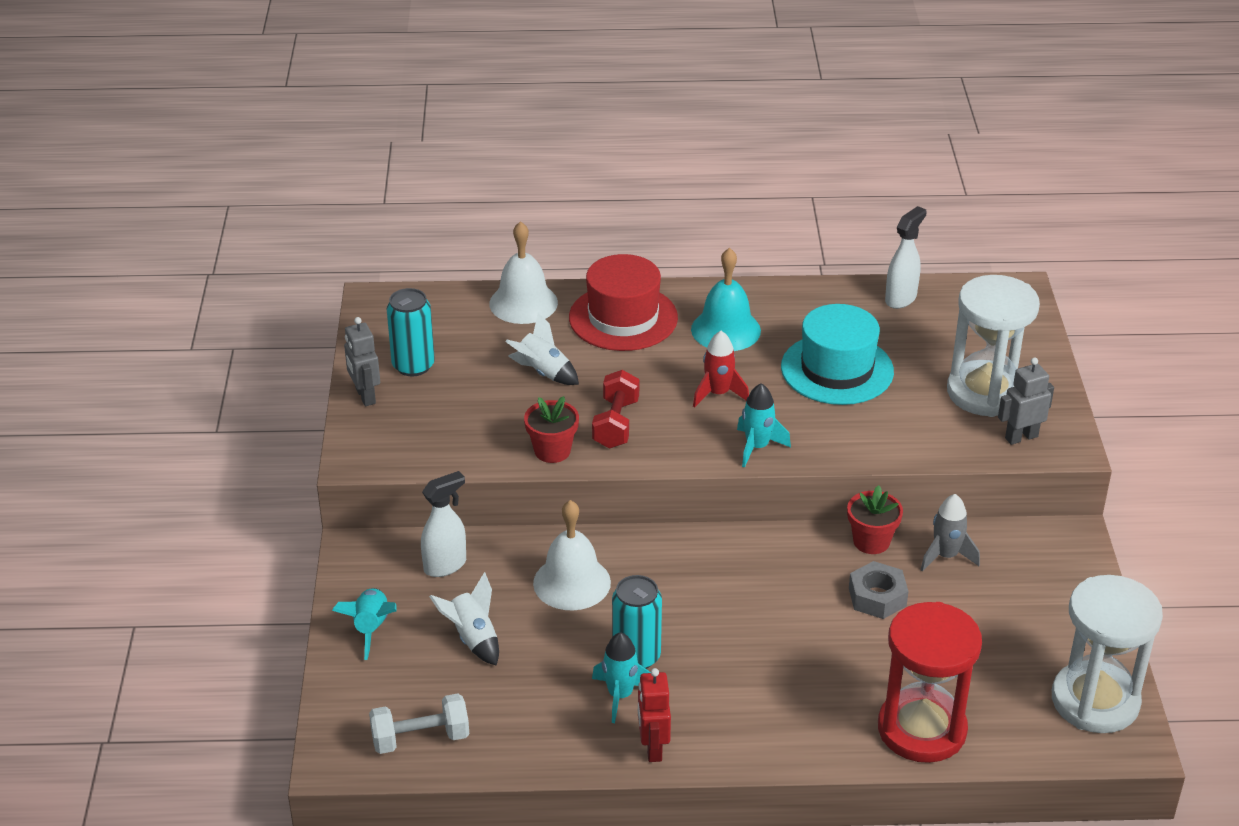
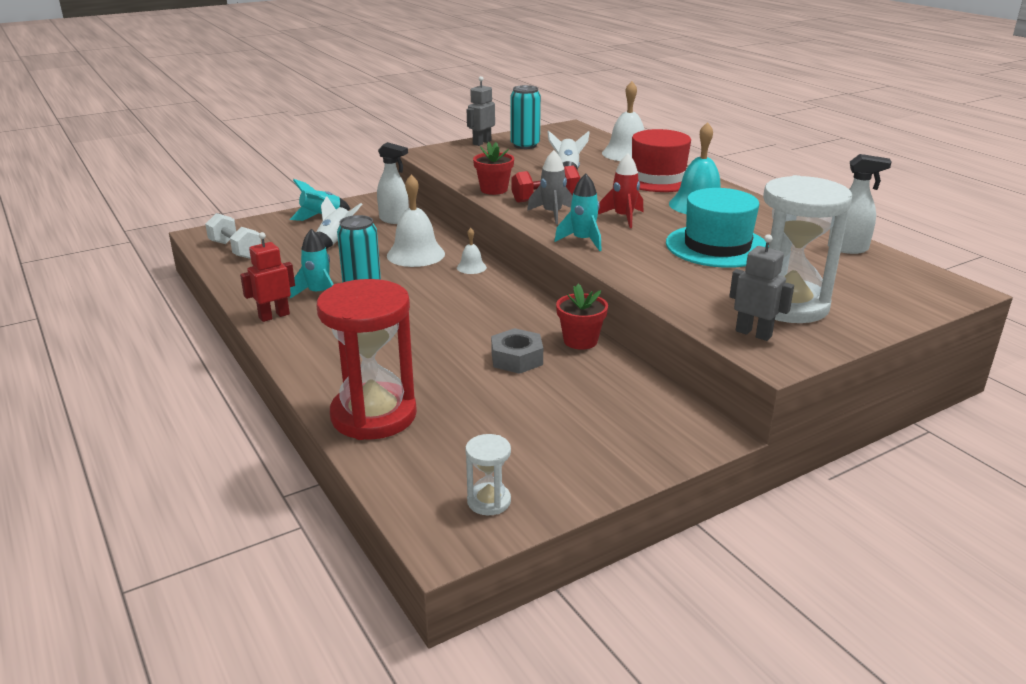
camera: 60 degrees right, 10 degrees down
(645, 551) = (471, 267): none -> white bell
(946, 556) = (602, 376): grey rocket -> grey rocket (552, 214)
(1095, 701) = (489, 501): white hourglass -> white hourglass, size x0.45

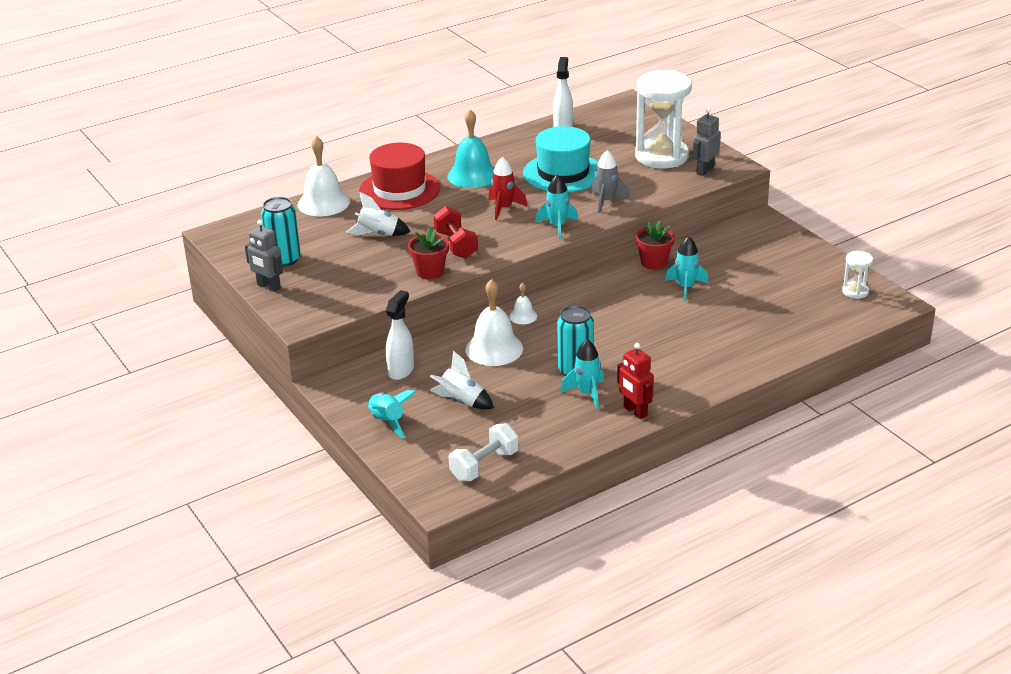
camera: 90 degrees left, 5 degrees up
(373, 415) = (778, 341): red hourglass -> none
(517, 358) = (686, 288): grey nut -> turquoise rocket
(552, 214) = (495, 241): grey rocket -> grey rocket (606, 201)

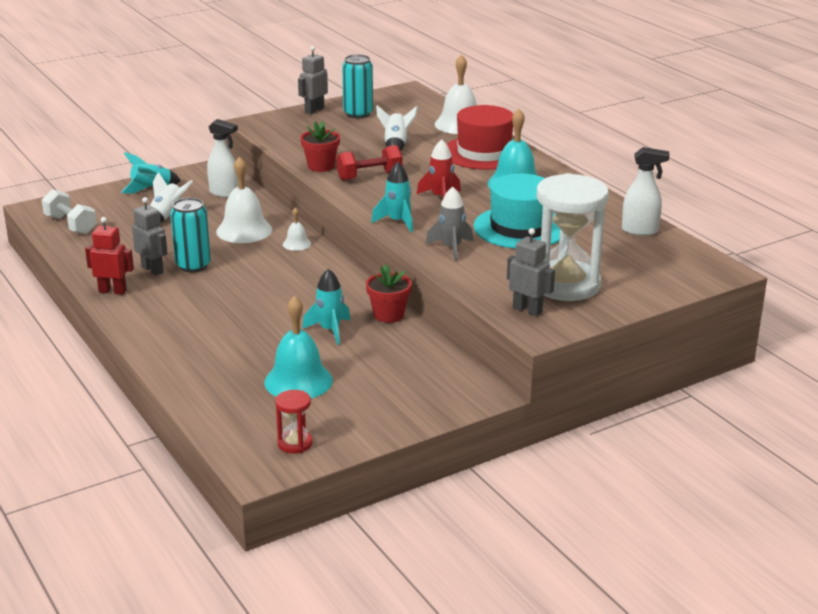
camera: 90 degrees right, 5 degrees down
(587, 393) = (152, 270): turquoise rocket -> grey robot
(635, 411) = (112, 291): red robot -> red robot turned 45 degrees clockwise
(769, 296) = (298, 381): none -> turquoise bell
(855, 291) = (295, 443): white hourglass -> red hourglass

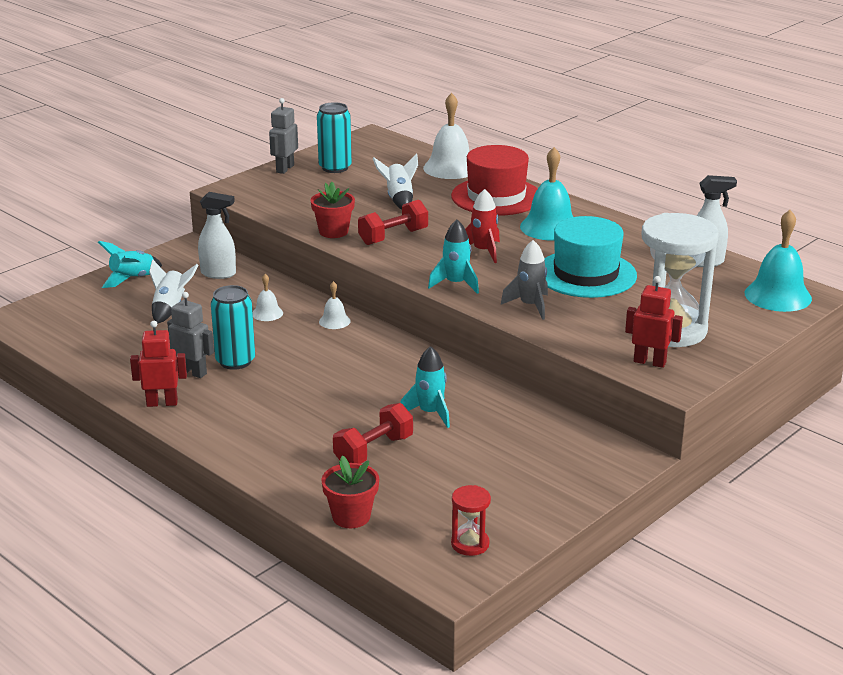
camera: 15 degrees left, 0 degrees up
(70, 225) = (64, 333): white dumbbell -> none
(244, 230) = (267, 313): white bell -> white bell, size x0.50
(262, 354) = (373, 451): none -> red dumbbell
(298, 381) = (431, 474): turquoise bell -> turquoise bell (778, 295)
(388, 315) = (481, 387): red flower pot -> red flower pot (351, 516)
(527, 310) = (649, 362): grey robot -> red robot

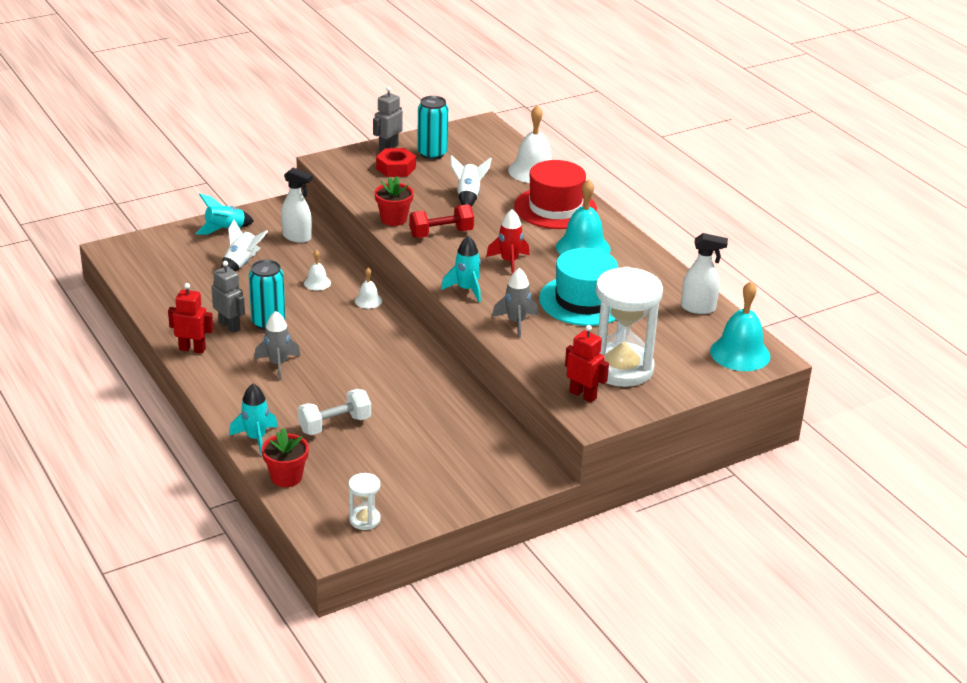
camera: 15 degrees right, 5 degrees up
(271, 401) = (278, 364): none -> grey rocket
(305, 186) = (396, 168): none -> red nut
(373, 451) = (335, 425): red dumbbell -> white dumbbell
(430, 413) = (398, 401): turquoise rocket -> turquoise rocket (256, 438)
(470, 544) = (364, 520): red hourglass -> white hourglass

